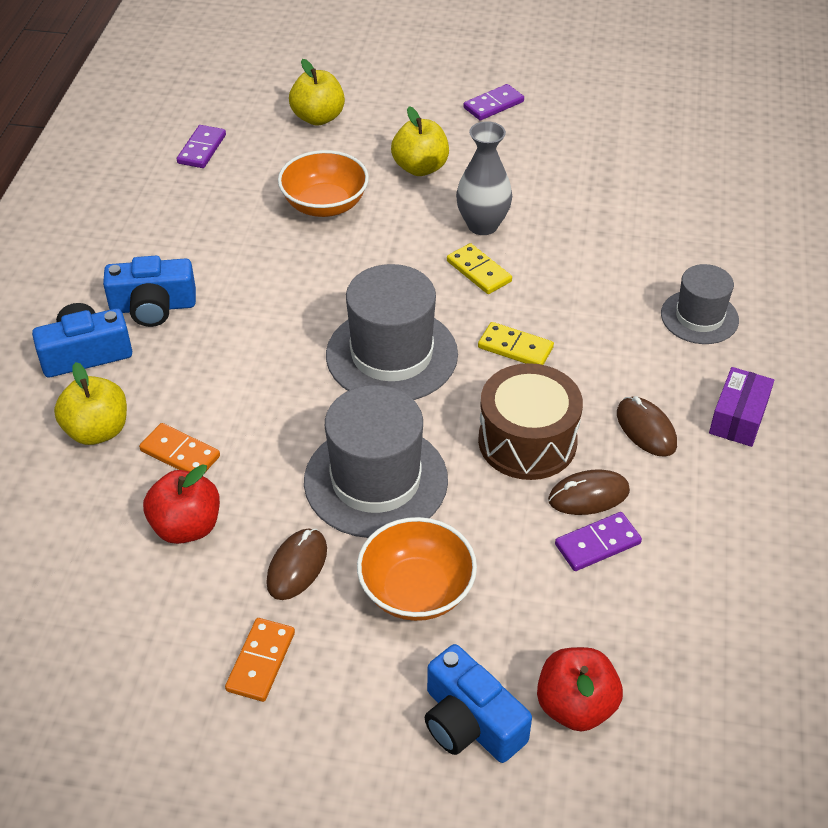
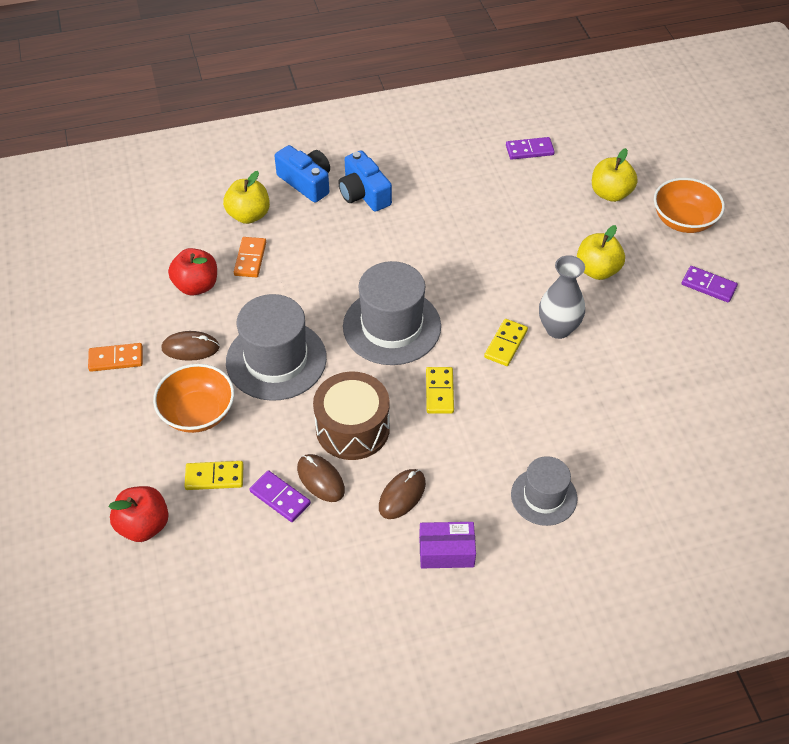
camera: 65 degrees right, 5 degrees up
(325, 205) = (518, 234): orange bowl -> orange bowl (683, 220)
(470, 722) = (111, 474): blue camera -> none
(533, 603) = (214, 477): none -> yellow domino

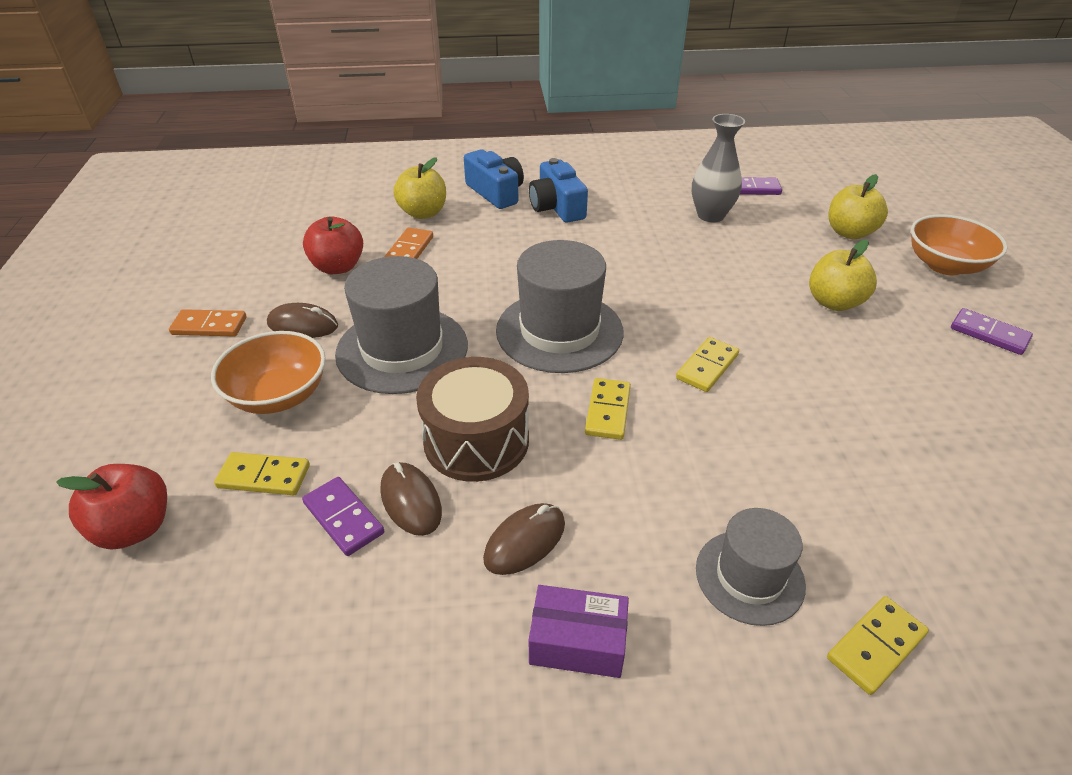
camera: 10 degrees right, 10 degrees down
(558, 329) = (780, 358): grey vase -> grey vase (710, 215)
(617, 526) = (875, 646): none -> yellow domino

